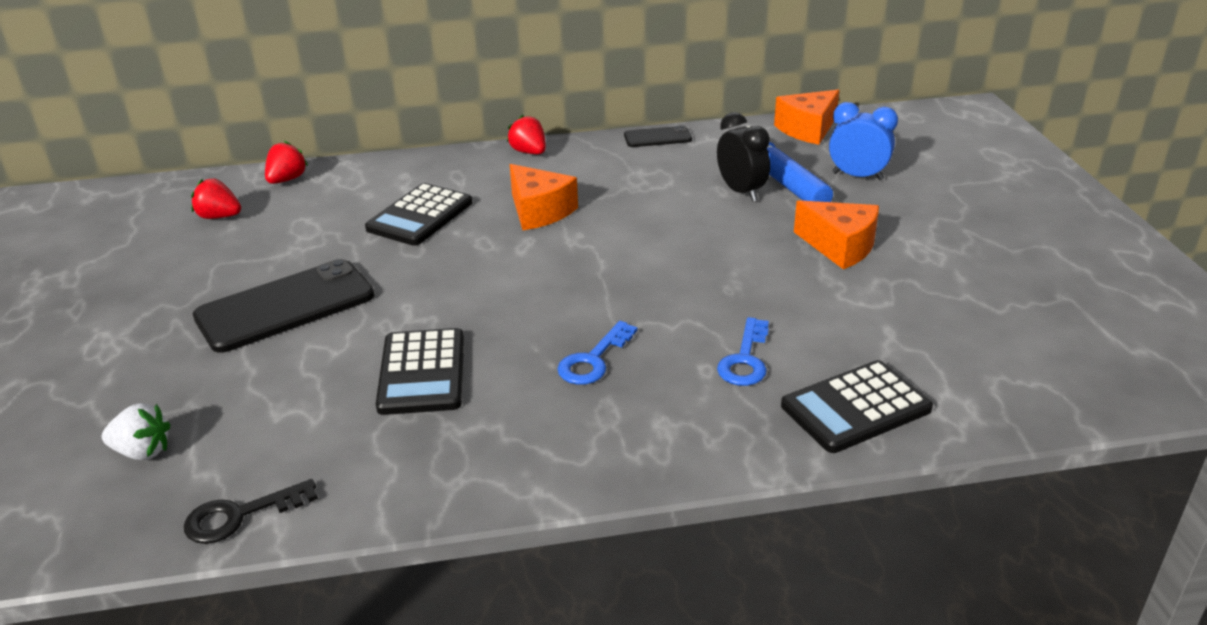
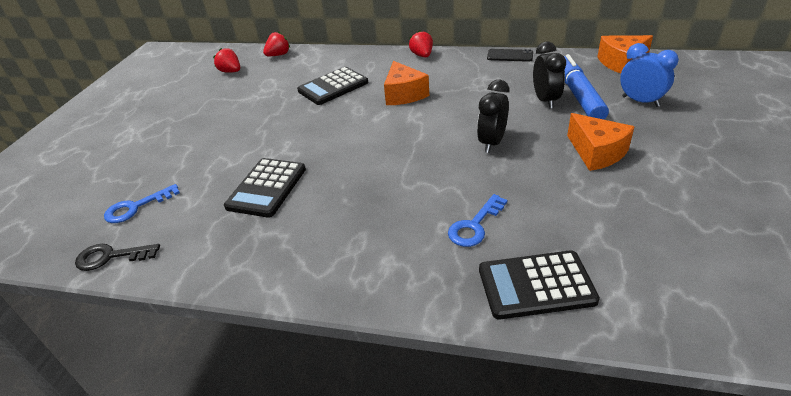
camera: 25 degrees right, 5 degrees up
(142, 451) = (96, 203): white strawberry -> none
(285, 306) = (225, 130): black phone -> none
(594, 360) = (373, 202): blue key -> blue key (136, 207)
(704, 256) = (492, 143): none -> black clock

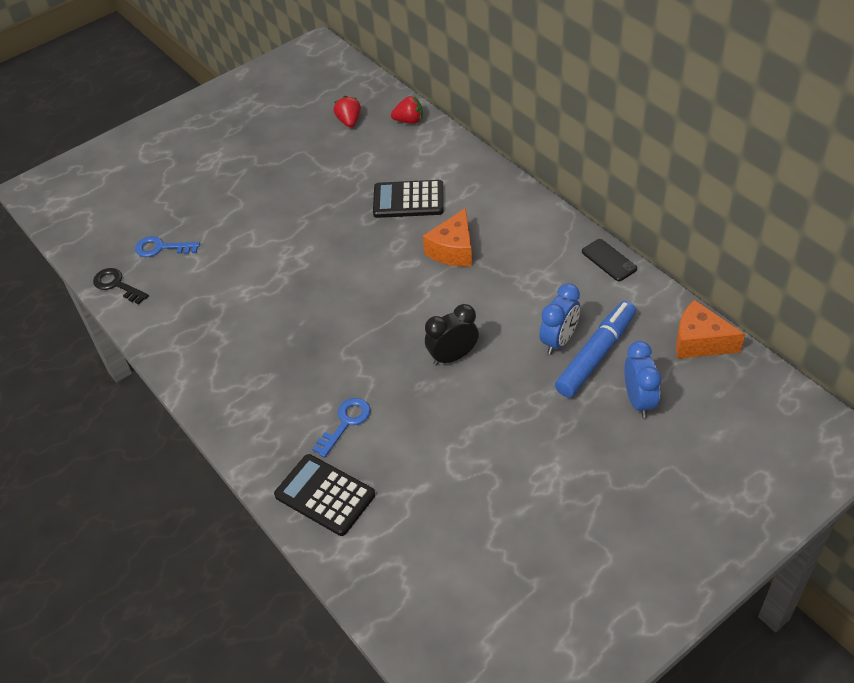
camera: 40 degrees right, 10 degrees up
(267, 188) = (253, 288): black calculator -> none
(422, 55) = (530, 205): red strawberry -> none
(475, 225) = (345, 423): blue key -> blue key turned 135 degrees clockwise
(545, 100) = (559, 341): black clock -> blue clock
(596, 152) = (517, 425): orange cheese -> none

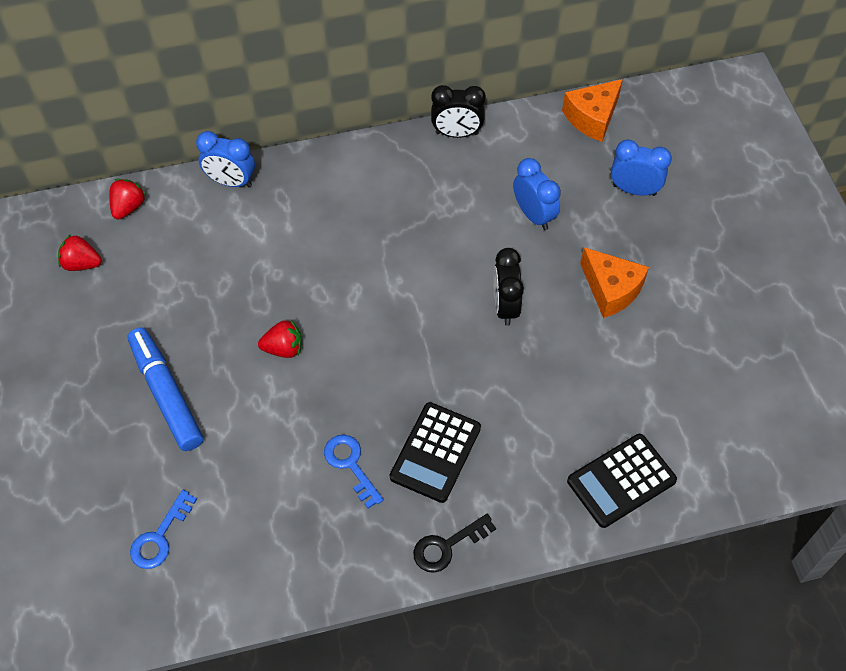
camera: 70 degrees left, 10 degrees up
(117, 285) = (192, 607): black key -> black key (447, 546)
(338, 245) = (283, 348): none -> red strawberry
(345, 423) = (540, 431): blue key -> blue key (350, 465)
(408, 200) = (258, 257): black calculator -> black calculator (435, 452)
(453, 250) = (361, 248): orange cheese -> orange cheese (611, 289)
(466, 158) = (231, 182): none -> blue clock
(595, 355) = (566, 196): blue marker -> blue marker (166, 394)
(609, 260) = (457, 133): black phone -> black clock

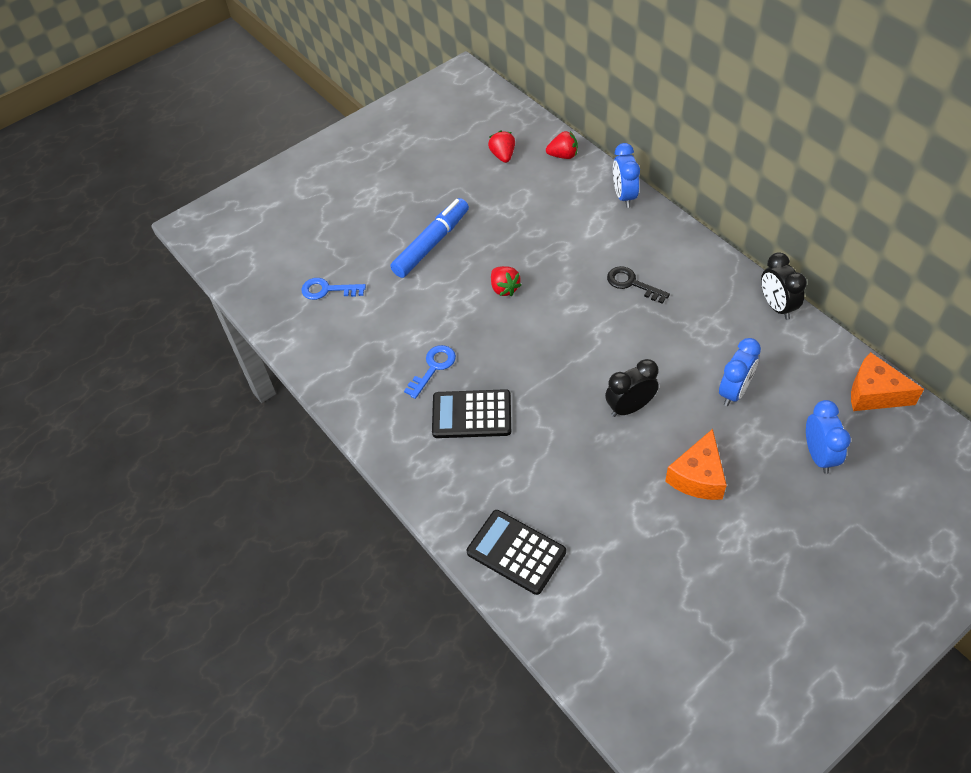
camera: 70 degrees right, 5 degrees down
(447, 546) = (399, 454): black key -> black key (632, 284)

